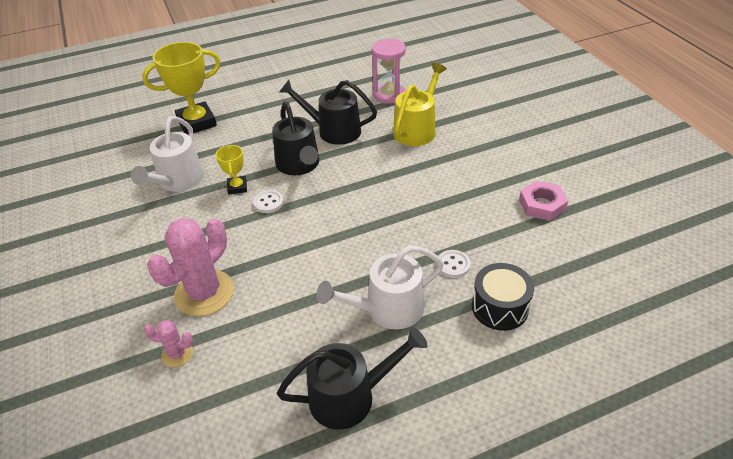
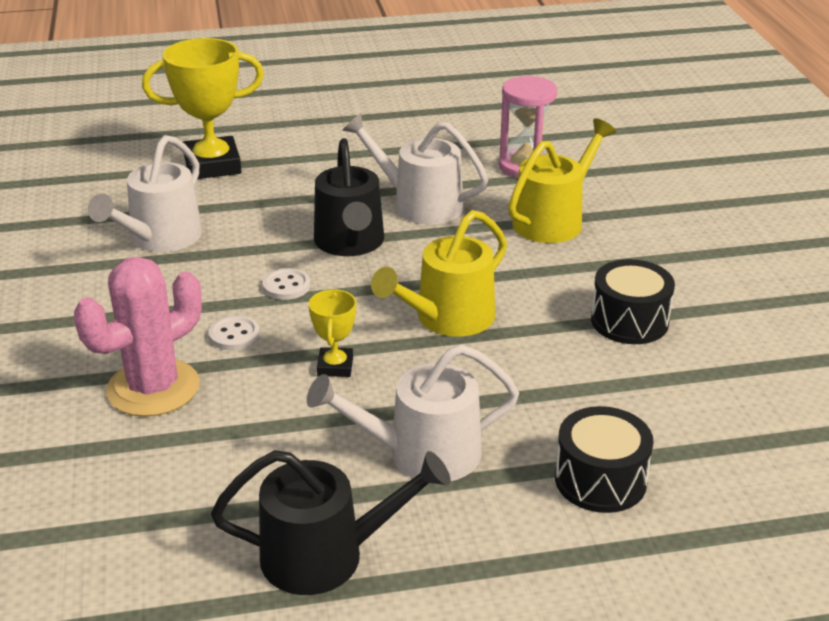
camera: 10 degrees right, 10 degrees down
(177, 354) = (89, 458): pink cactus -> none
(237, 187) = (246, 259): yellow trophy -> yellow trophy (335, 366)
(334, 131) = (419, 204): black watering can -> white watering can
(375, 209) = (448, 318): none -> yellow watering can
(453, 265) = (545, 412): white button -> white button (234, 335)
(482, 192) = (629, 321): none -> black drum
(542, 204) = (721, 352): pink nut -> none

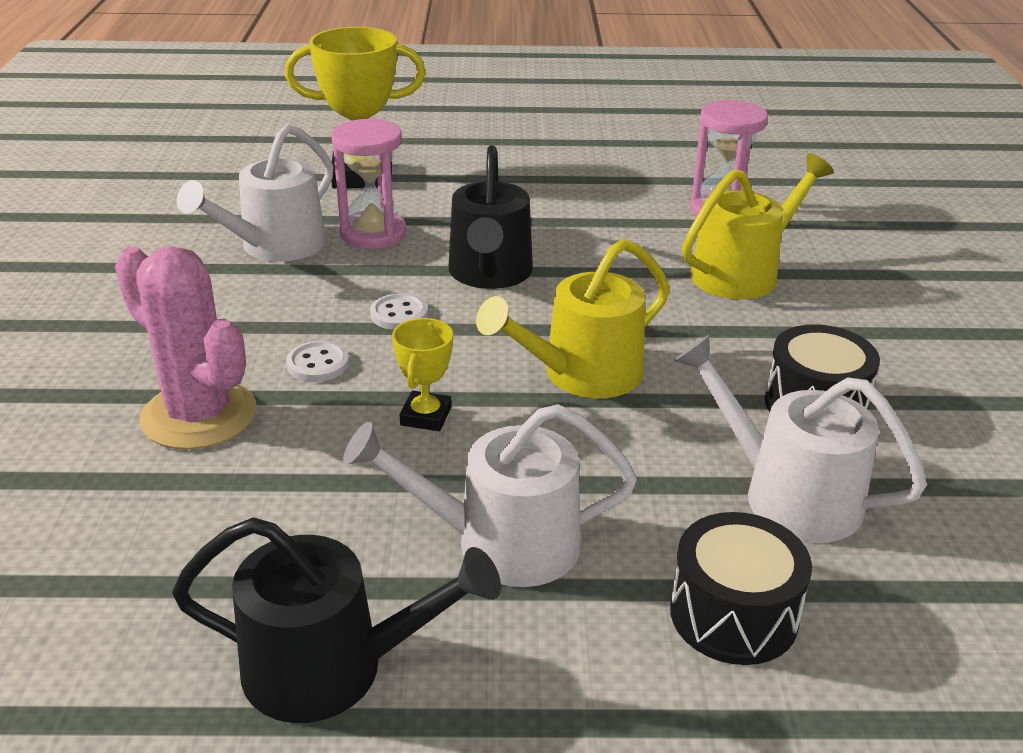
camera: 10 degrees right, 0 degrees up
(153, 388) = (199, 415): pink cactus -> pink cactus turned 75 degrees clockwise
(240, 218) = (373, 234): none -> pink hourglass
(419, 204) = (585, 239): white watering can -> white watering can (788, 495)

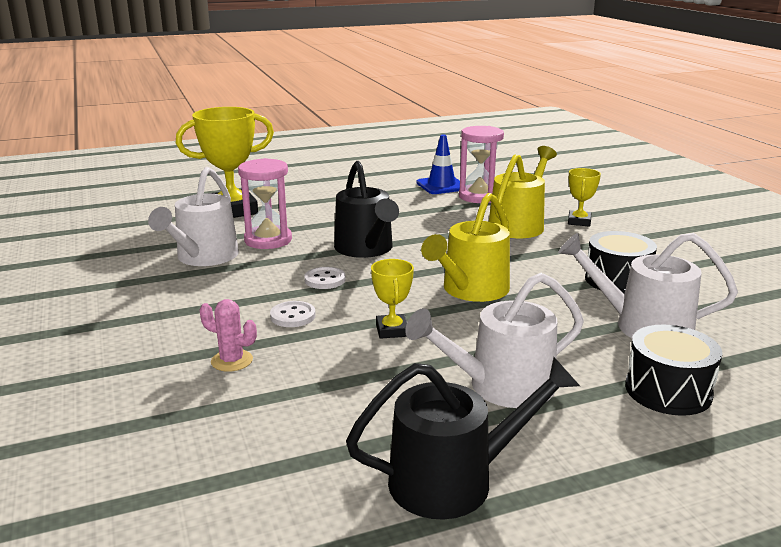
camera: 20 degrees left, 10 degrees down
(199, 415) = (232, 361): pink cactus -> pink cactus, size x0.48
(680, 181) = (441, 186): none -> blue traffic cone
(841, 285) = (579, 221): none -> yellow trophy

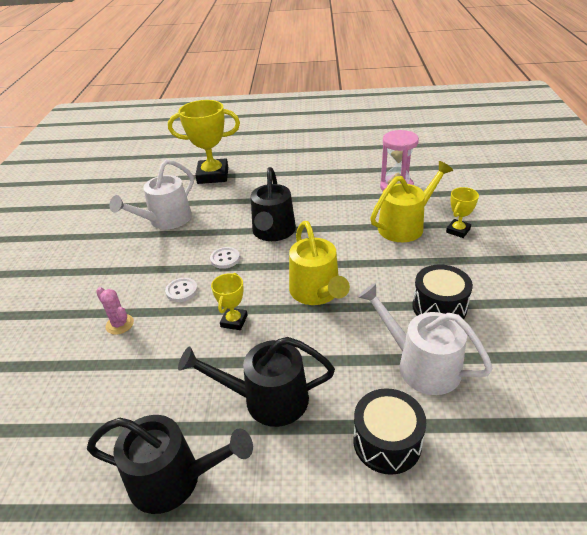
camera: 25 degrees right, 15 degrees up
(268, 240) = (215, 210): pink hourglass -> none
(441, 186) = (376, 170): blue traffic cone -> none
(471, 290) = (317, 292): yellow watering can -> yellow watering can turned 75 degrees counterclockwise
(501, 386) = (267, 399): white watering can -> black watering can

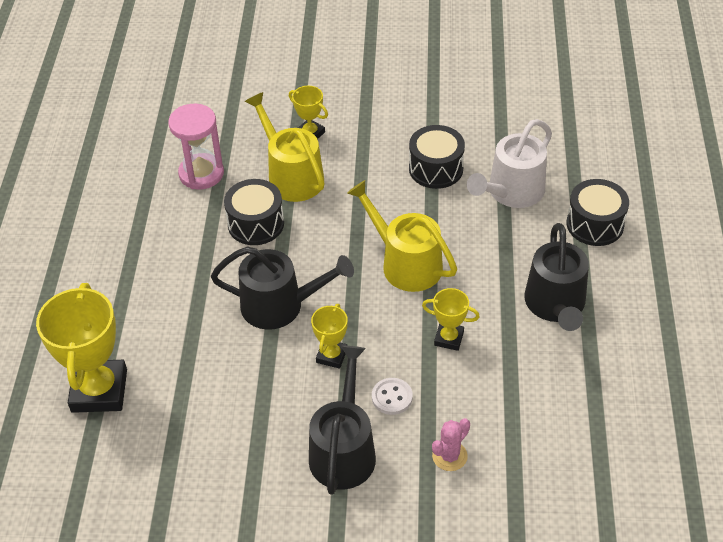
camera: 90 degrees left, 10 degrees up
(166, 220) = (223, 441): white watering can -> none
(174, 479) = (645, 370): black watering can -> black watering can (343, 450)
(225, 259) = (331, 356): white button -> yellow trophy
(317, 292) = (406, 263): yellow watering can -> yellow watering can turned 120 degrees counterclockwise
(351, 214) = (256, 224): none -> black drum

